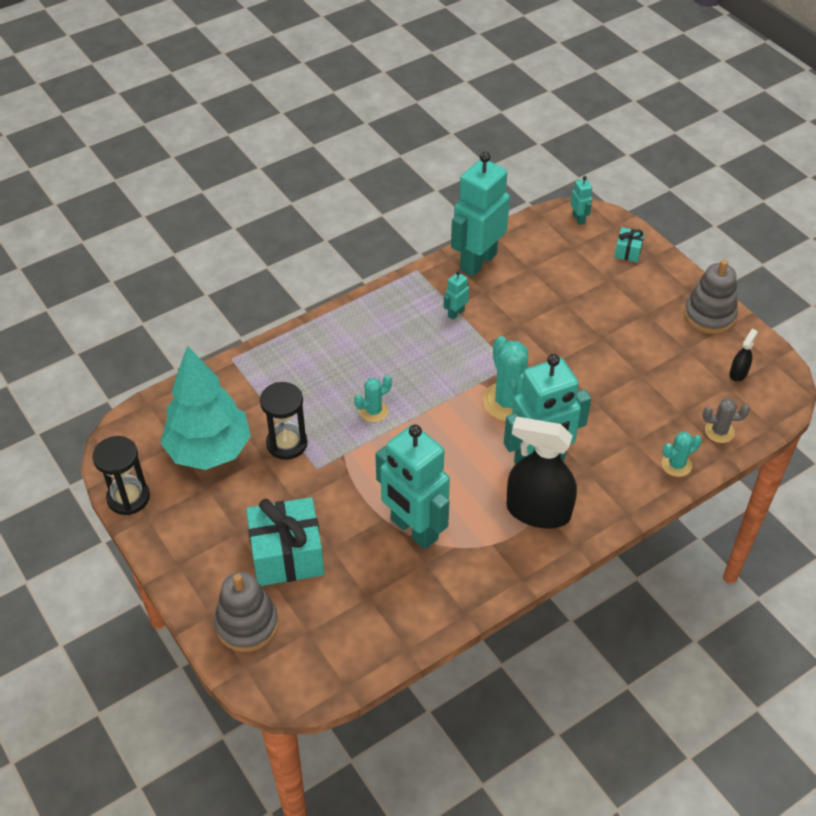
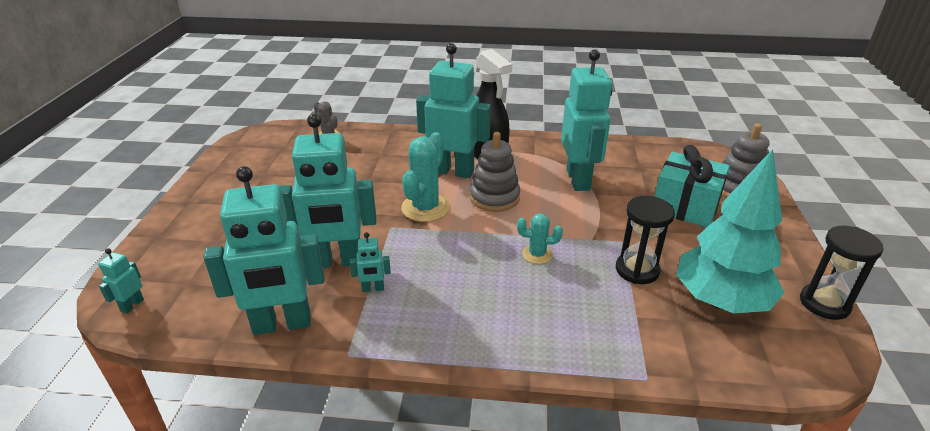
camera: 140 degrees left, 15 degrees down
(506, 316) = (337, 261): none -> turquoise robot
(628, 251) = (162, 251): turquoise gift -> none
(676, 465) = (377, 135): turquoise cactus -> none
(709, 315) = (211, 182): grey stacking toy -> grey stacking toy (494, 197)
(738, 373) = (263, 150): black spray bottle -> none

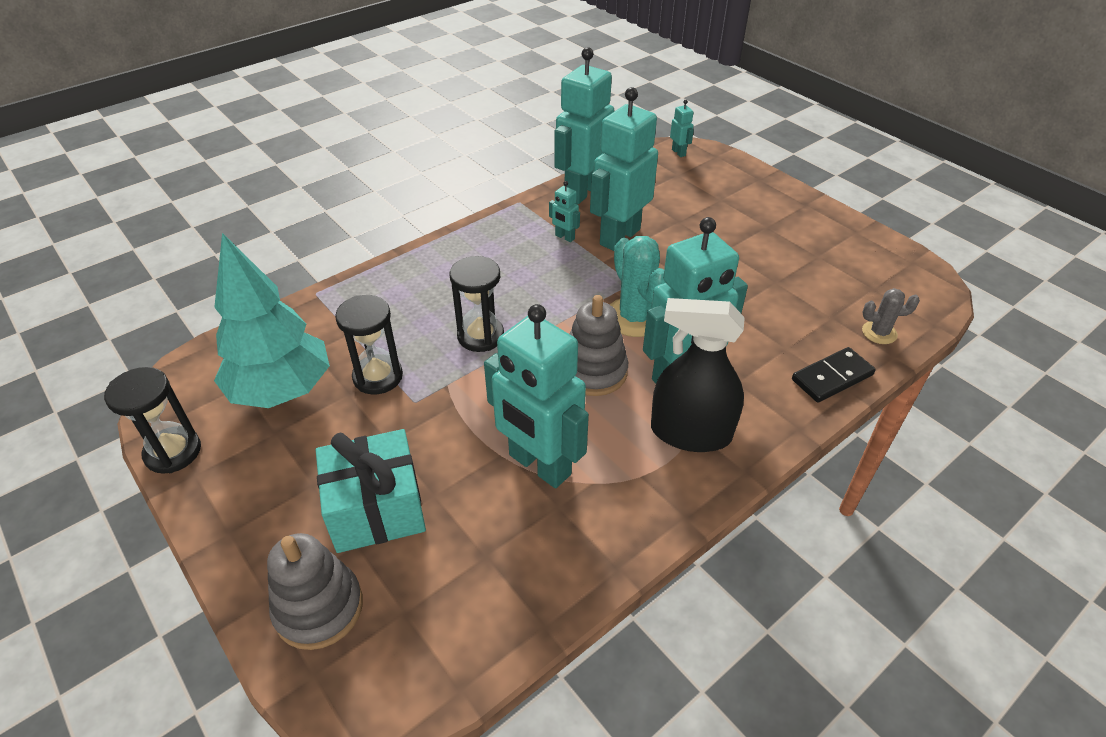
camera: 135 degrees right, 10 degrees up
(373, 289) = (564, 237): turquoise robot -> turquoise robot turned 90 degrees counterclockwise
(387, 136) = (832, 377): none -> black domino
(537, 254) = (480, 336): turquoise cactus -> black hourglass

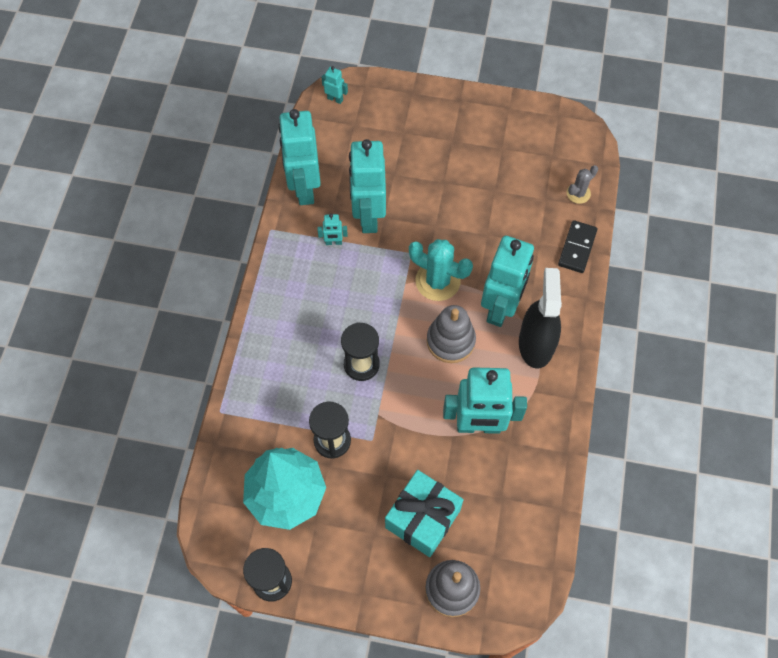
camera: 40 degrees left, 20 degrees up
(690, 433) = (536, 344): black spray bottle -> black spray bottle turned 120 degrees clockwise

